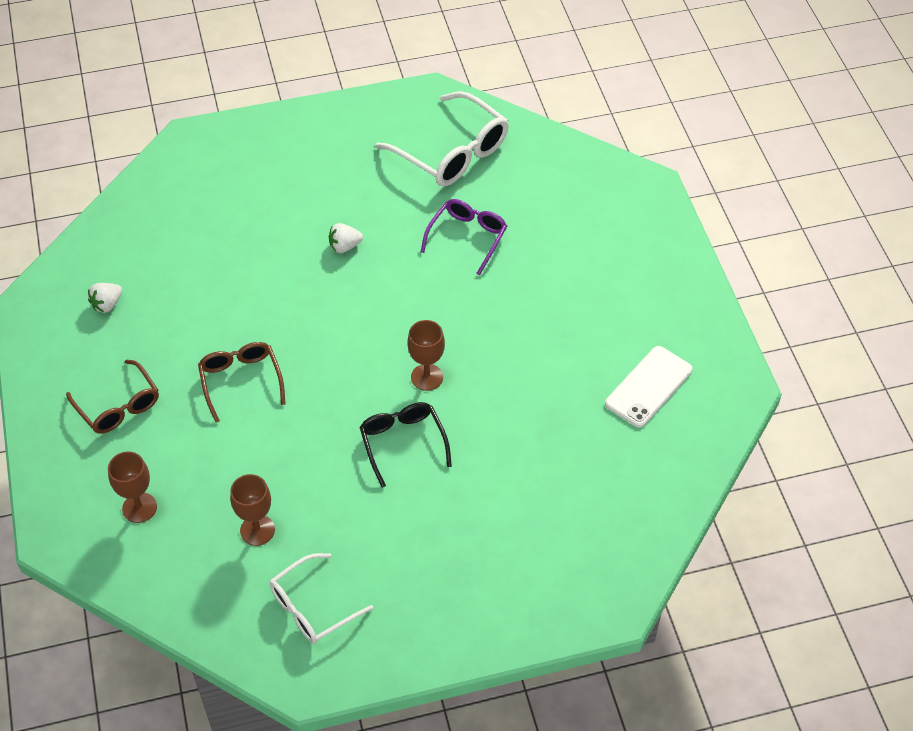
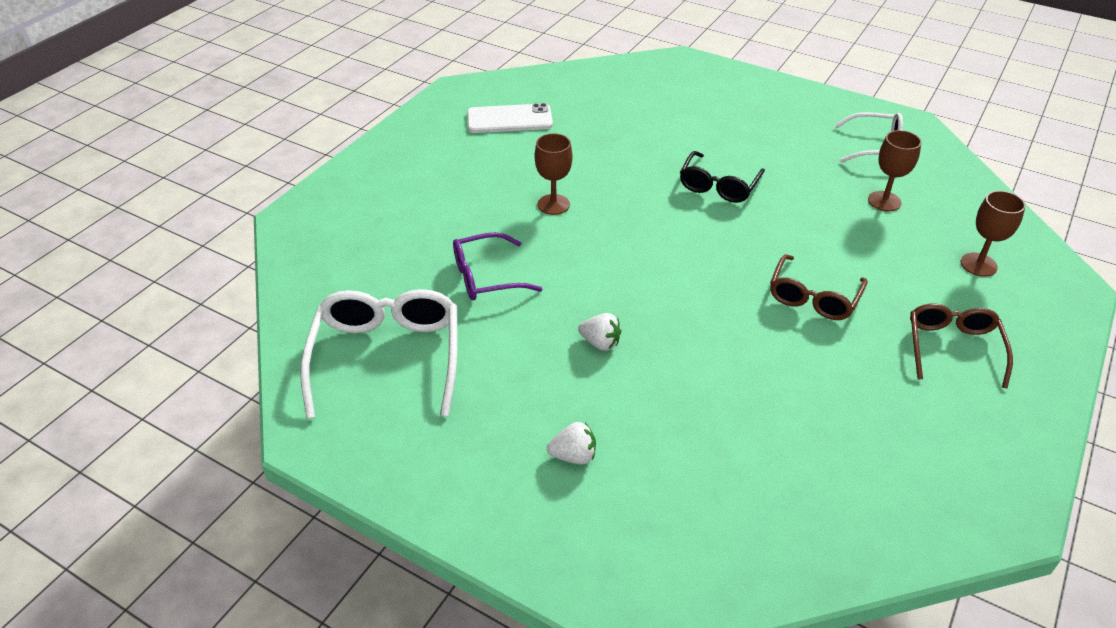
camera: 135 degrees left, 10 degrees down
(107, 304) = (905, 453): white strawberry -> white strawberry (573, 456)
(427, 377) = (652, 209): brown goblet -> brown goblet (553, 204)

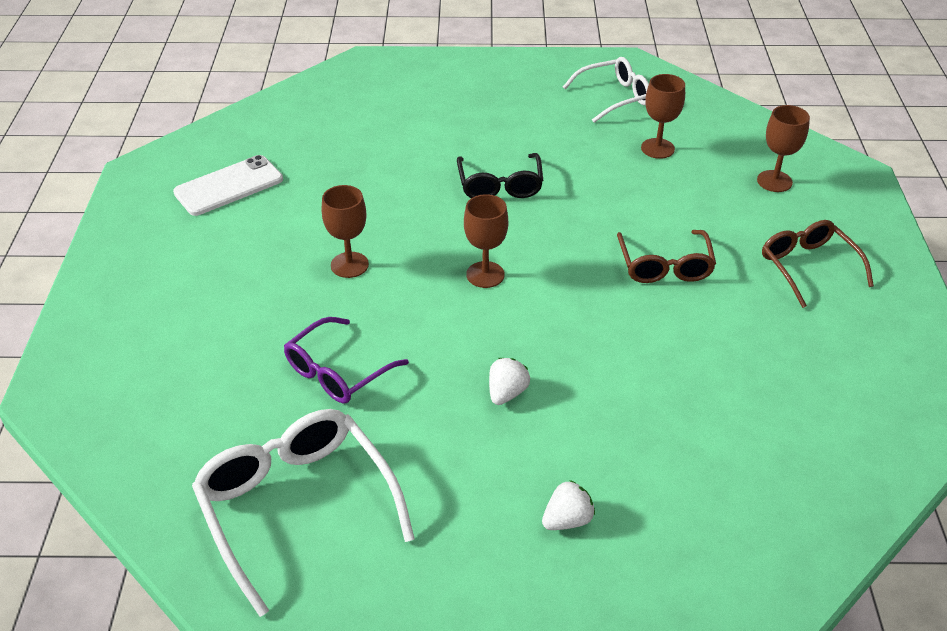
camera: 30 degrees left, 0 degrees up
(600, 343) = (506, 393): white strawberry -> white strawberry turned 60 degrees counterclockwise
(653, 249) = (485, 275): none -> brown goblet

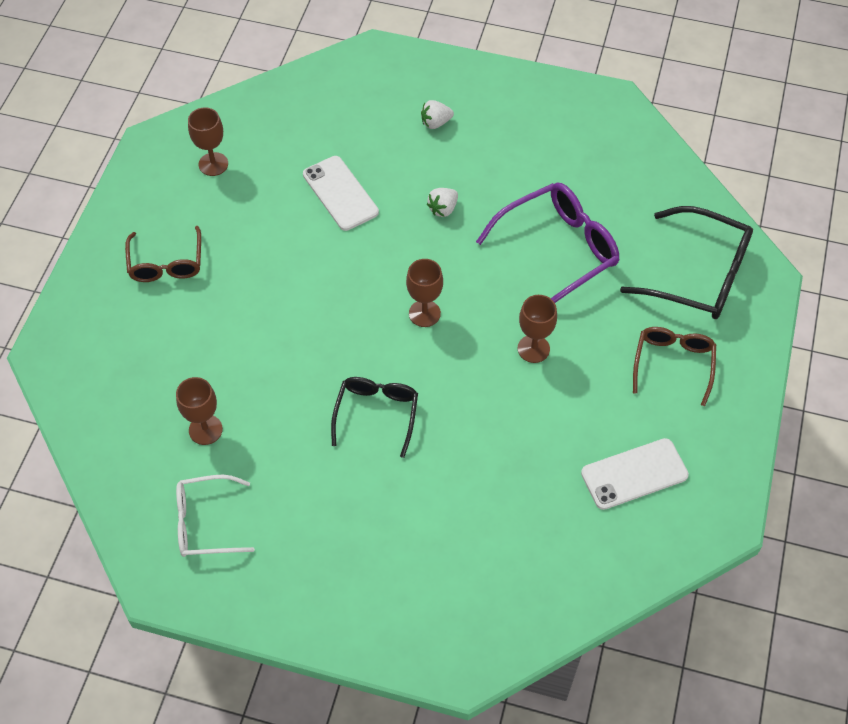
camera: 165 degrees left, 15 degrees up
(144, 378) = (698, 275): none -> black glasses
(297, 507) = (596, 163): white glasses -> none
(338, 372) = (558, 250): purple glasses -> purple glasses, size x1.58
(654, 385) = (340, 193): none -> white phone
(664, 266) = (277, 290): brown glasses -> brown glasses (673, 364)
(774, 181) = (126, 360): brown goblet -> brown goblet (213, 164)

